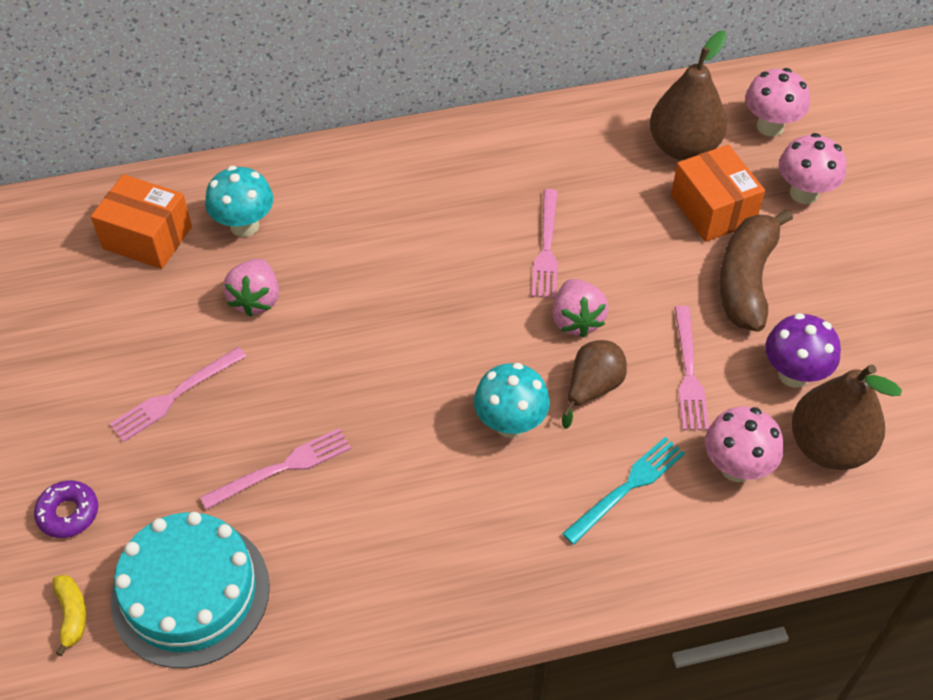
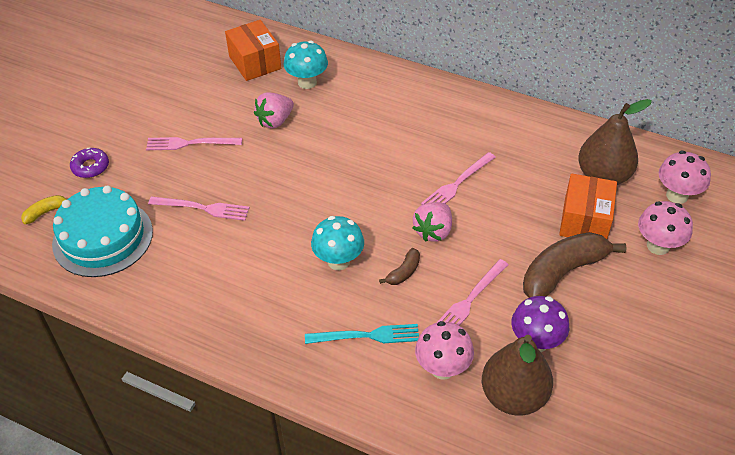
camera: 40 degrees right, 5 degrees down
(72, 615) = (46, 212): yellow banana -> yellow banana turned 150 degrees counterclockwise
(592, 388) = (403, 272): brown pear -> brown banana

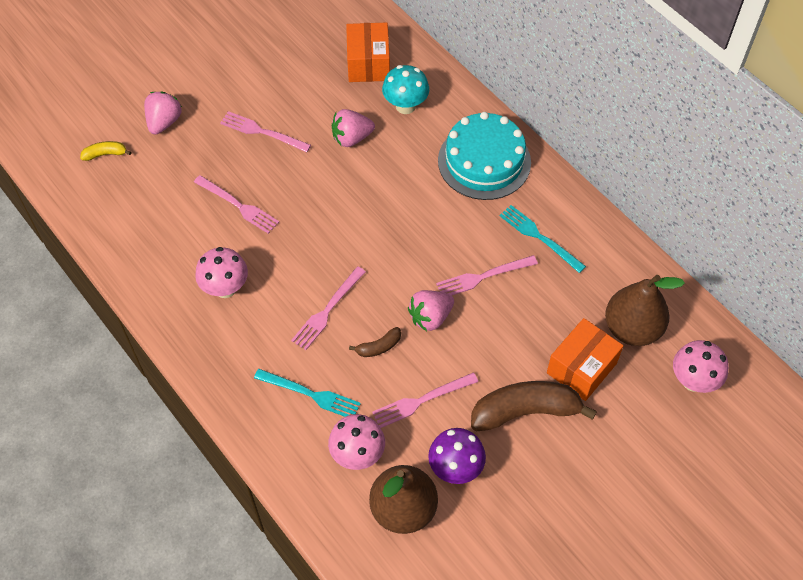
camera: 25 degrees right, 10 degrees up
(90, 167) = (164, 122): purple donut -> pink strawberry
(103, 237) = (140, 200): turquoise cake -> turquoise cake (484, 161)
(338, 261) = (327, 310): turquoise mushroom -> pink fork
(483, 138) = (539, 237): none -> turquoise fork
(658, 246) = (636, 425): pink mushroom -> pink mushroom (225, 288)

